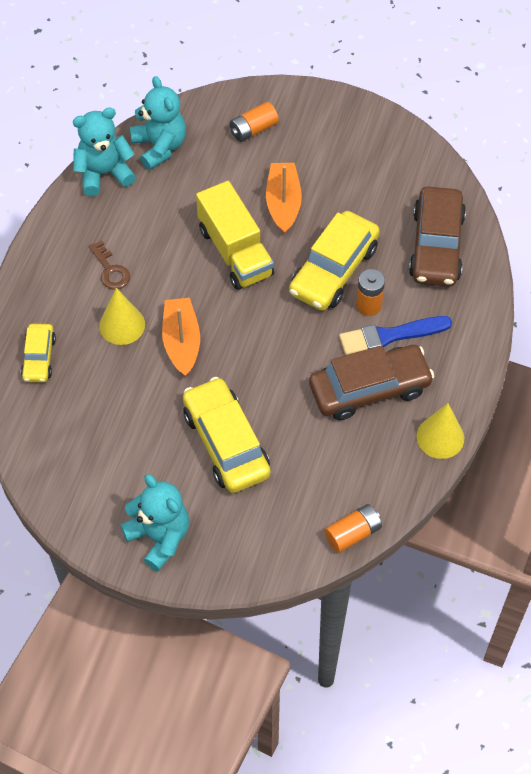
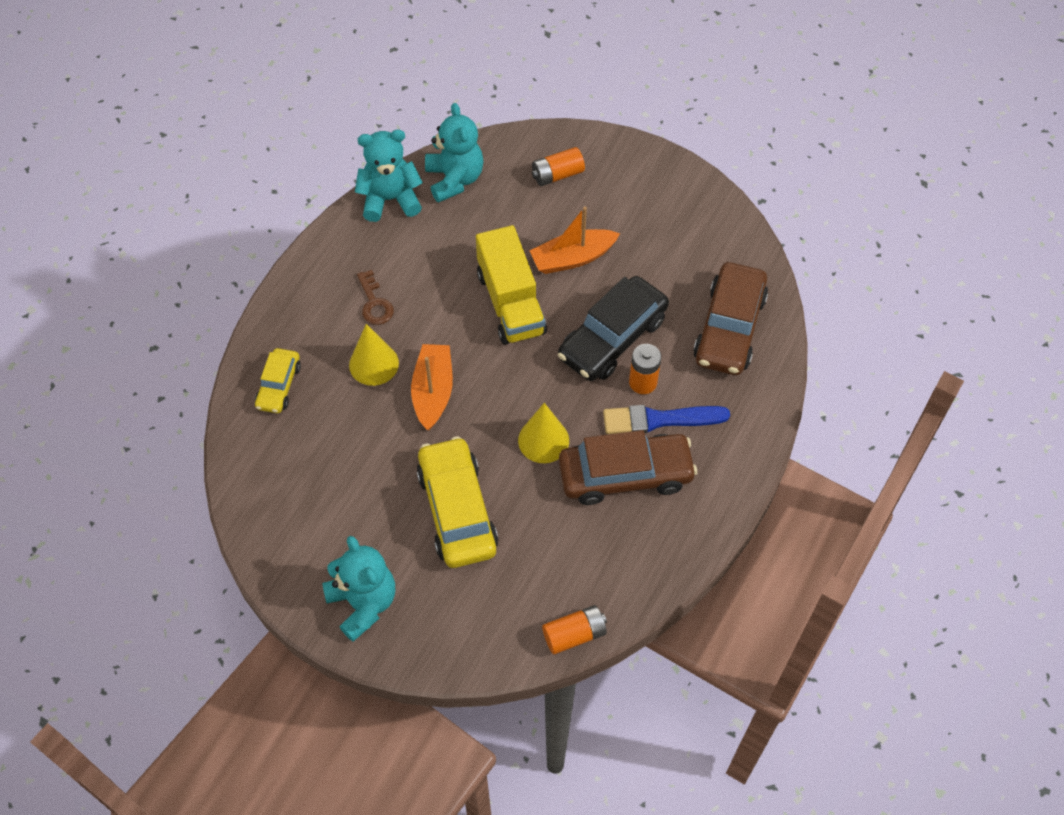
camera: 10 degrees right, 0 degrees up
(283, 203) = (573, 258): orange boat -> orange boat turned 120 degrees counterclockwise
(333, 270) = (612, 338): yellow car -> black car
(440, 437) = (692, 541): yellow cone -> yellow cone (543, 440)

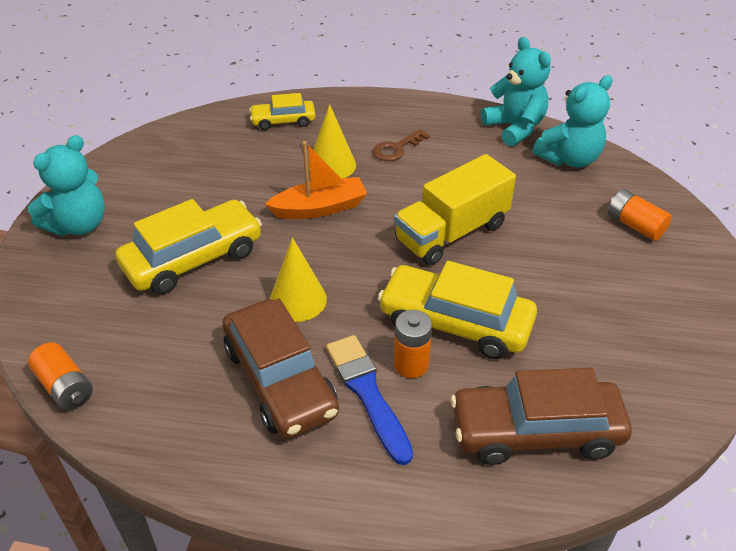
camera: 70 degrees right, 15 degrees down
(573, 258) = (538, 264): orange boat -> none
(612, 338) = (455, 322): black car -> yellow car

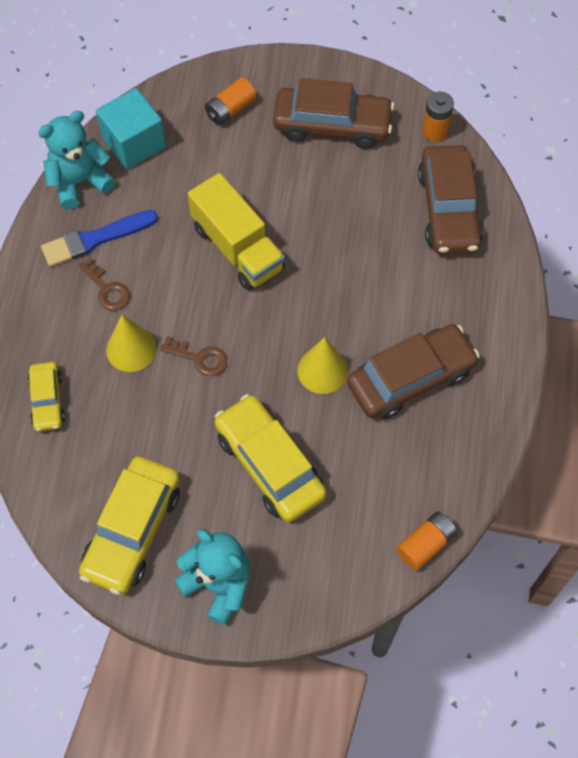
camera: 90 degrees left, 20 degrees up
(319, 208) = (199, 358): orange boat -> brown key
(367, 393) = (420, 316): blue brush -> blue brush (95, 239)
(411, 364) = (391, 285): orange battery -> orange battery (435, 131)
(455, 322) = (346, 252): yellow car -> yellow car (132, 530)
(569, 159) = (134, 143): turquoise teddy bear -> turquoise cube
(641, 312) = (332, 125): none -> brown car

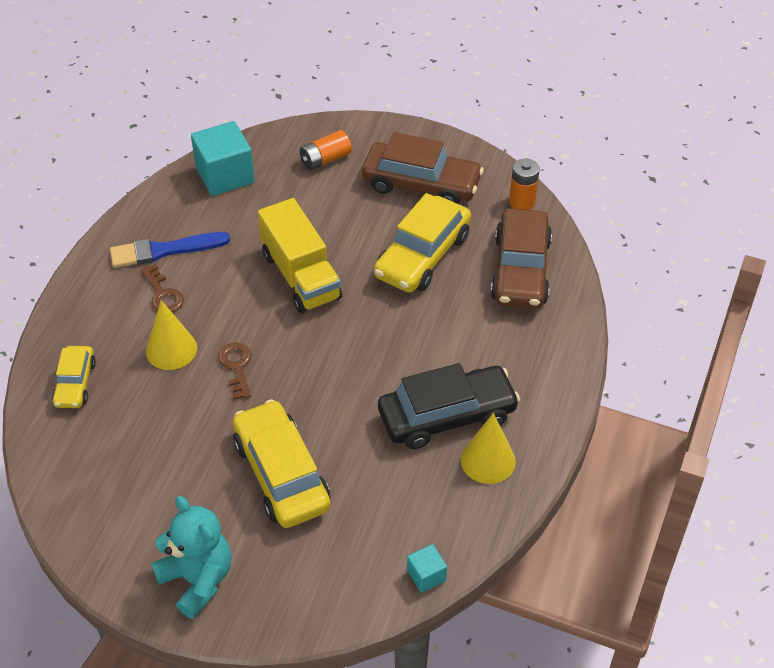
camera: 10 degrees right, 15 degrees down
(79, 182) = (164, 201): turquoise teddy bear -> none
(132, 530) = (124, 514): yellow car -> yellow car (422, 256)
(199, 358) = (236, 367): brown key -> brown key turned 135 degrees counterclockwise
(322, 370) = (358, 395): yellow cone -> yellow cone (488, 460)
(411, 378) = (447, 416): brown car -> black car
(425, 544) = (426, 575): orange battery -> turquoise cube

